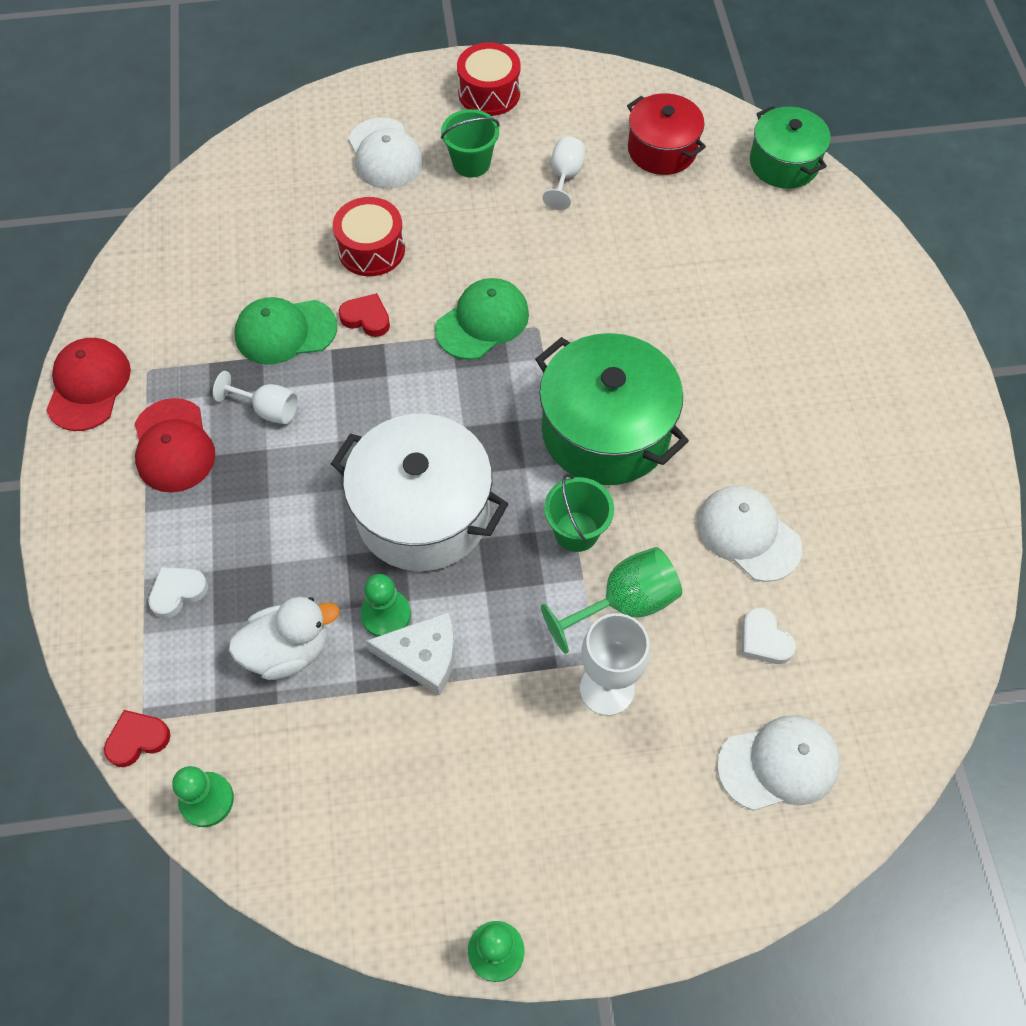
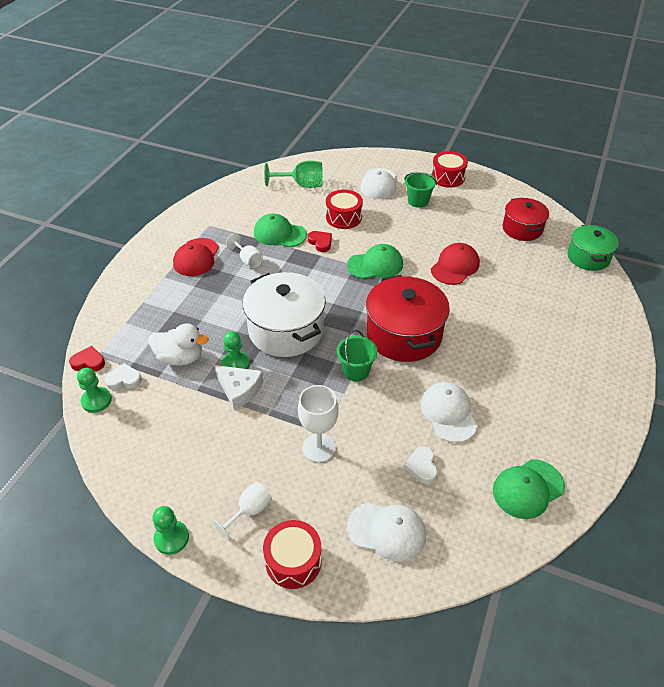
camera: 30 degrees right, 15 degrees down
(88, 386) = (180, 222): red cap -> red cap (455, 266)
(177, 592) = (152, 313): white heart -> white heart (124, 379)
(565, 177) = (461, 222): white goblet -> white goblet (249, 511)
(605, 431) = (404, 334): green pot -> red pot
(624, 603) = (357, 414): green goblet -> green goblet (301, 185)
(687, 881) = (293, 561): none -> red drum
(915, 597) = (528, 489): none -> green cap

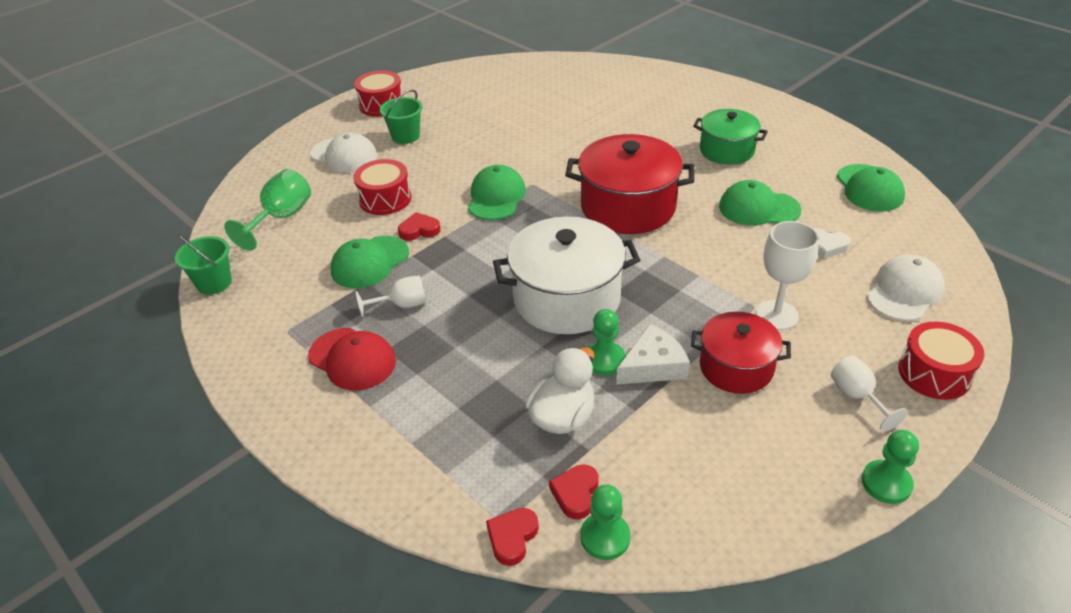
camera: 65 degrees left, 5 degrees down
(124, 379) = (575, 493): white heart -> red heart
(356, 371) = (668, 257): green bucket -> green bucket (214, 283)
(448, 413) = (758, 208): white cap -> green cap
(455, 266) = (540, 143): red cap -> none
(522, 229) = (512, 86): red pot -> red pot (736, 367)
(588, 257) = (584, 64): green pot -> green pot (727, 150)

